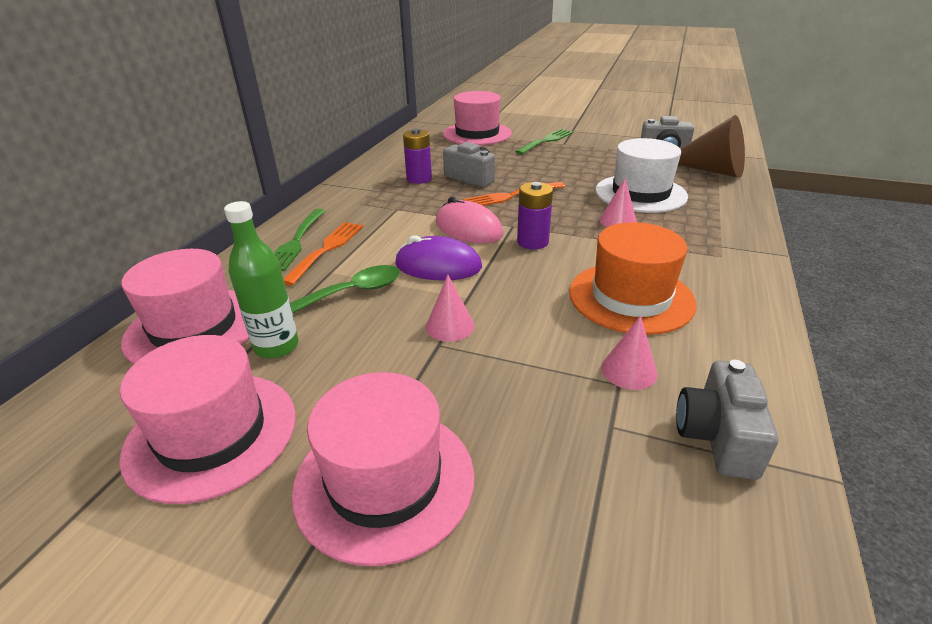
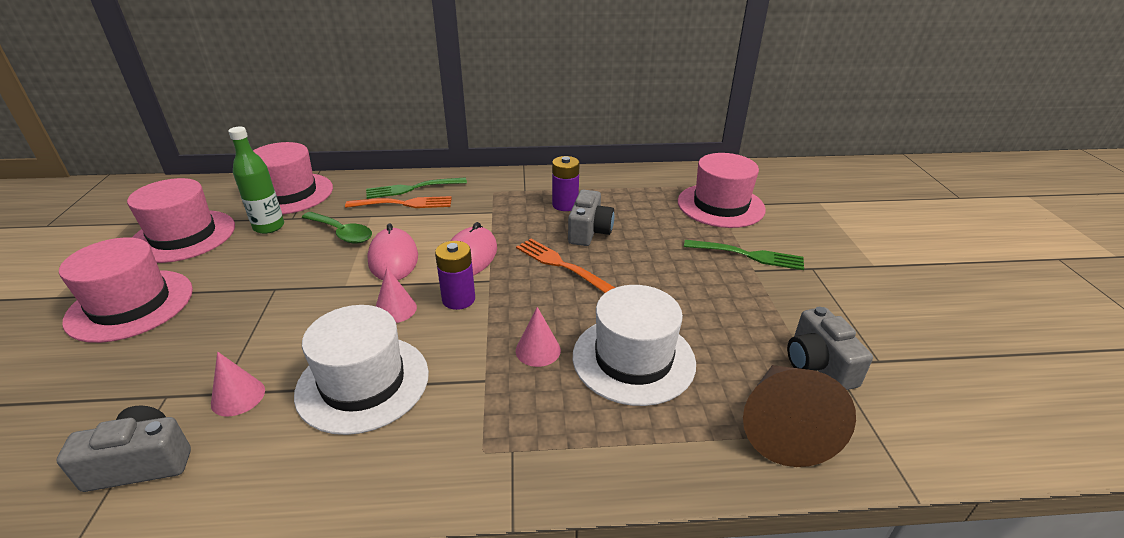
camera: 65 degrees right, 0 degrees up
(438, 266) = (393, 259): purple mouse -> pink mouse
(450, 326) = (300, 287): pink cone -> pink cone (395, 309)
(631, 297) = (363, 383): orange hat -> white hat

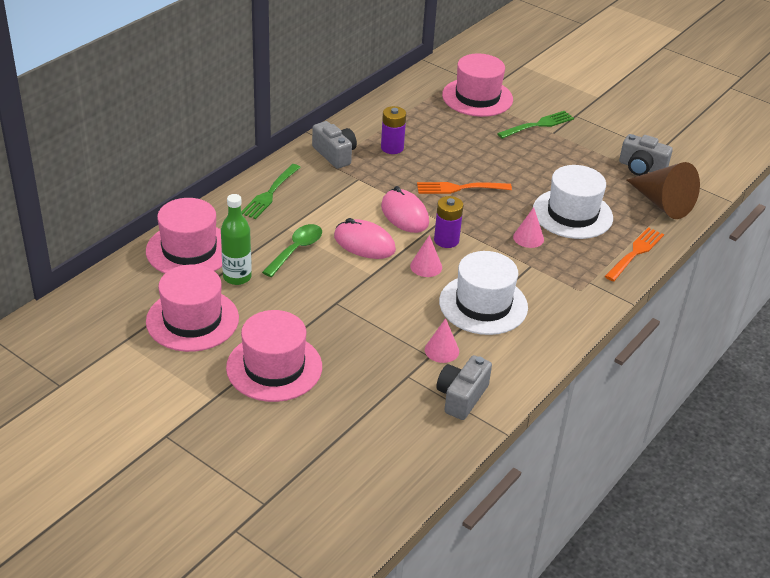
camera: 50 degrees left, 5 degrees up
(341, 233) = (296, 250): green spoon -> green spoon turned 45 degrees counterclockwise
(404, 204) = (290, 207): orange fork -> orange fork (635, 253)
(589, 231) = (438, 158): grey camera -> grey camera (335, 154)

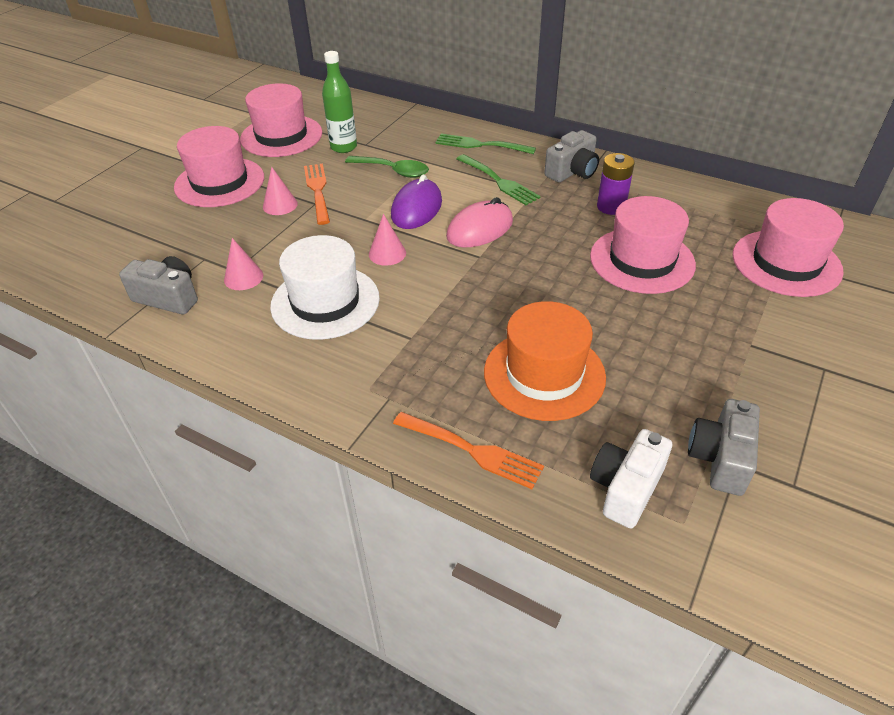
camera: 85 degrees right, 5 degrees up
(189, 250) = (377, 120): pink hat -> pink hat (642, 260)
(364, 243) = (416, 208): pink mouse -> purple mouse
(446, 240) = (441, 264): purple battery -> none
(459, 188) = (554, 265): orange fork -> orange fork (318, 191)
(528, 238) = (470, 332): pink cone -> pink cone (280, 205)
(538, 125) = (760, 327): green fork -> green fork (499, 181)
(572, 214) = (544, 374): white hat -> orange hat
(662, 203) = (625, 488): brown cone -> white camera

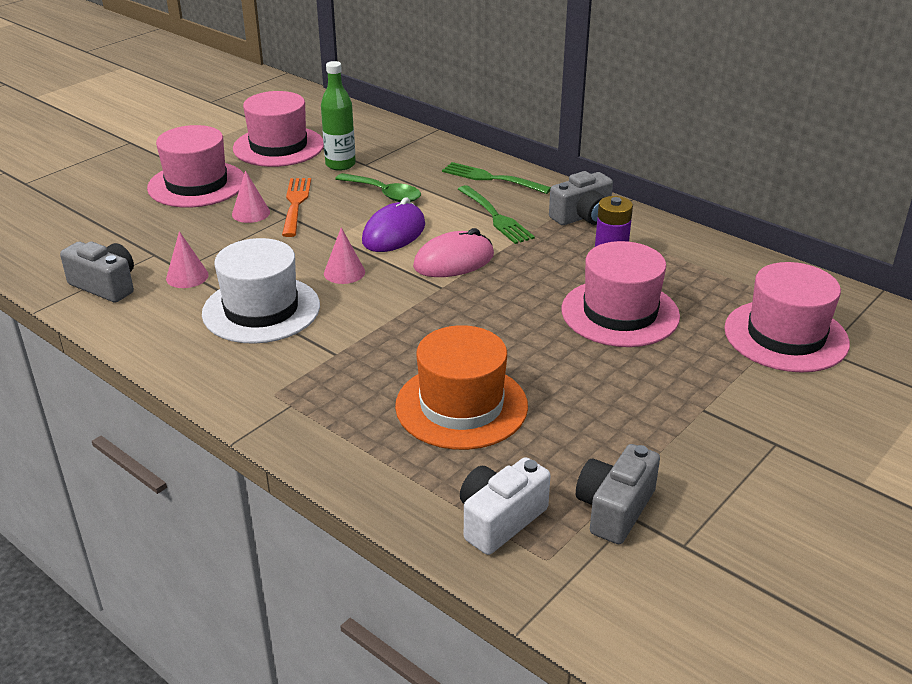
camera: 10 degrees right, 10 degrees down
(472, 450) = (355, 463): orange fork -> none

